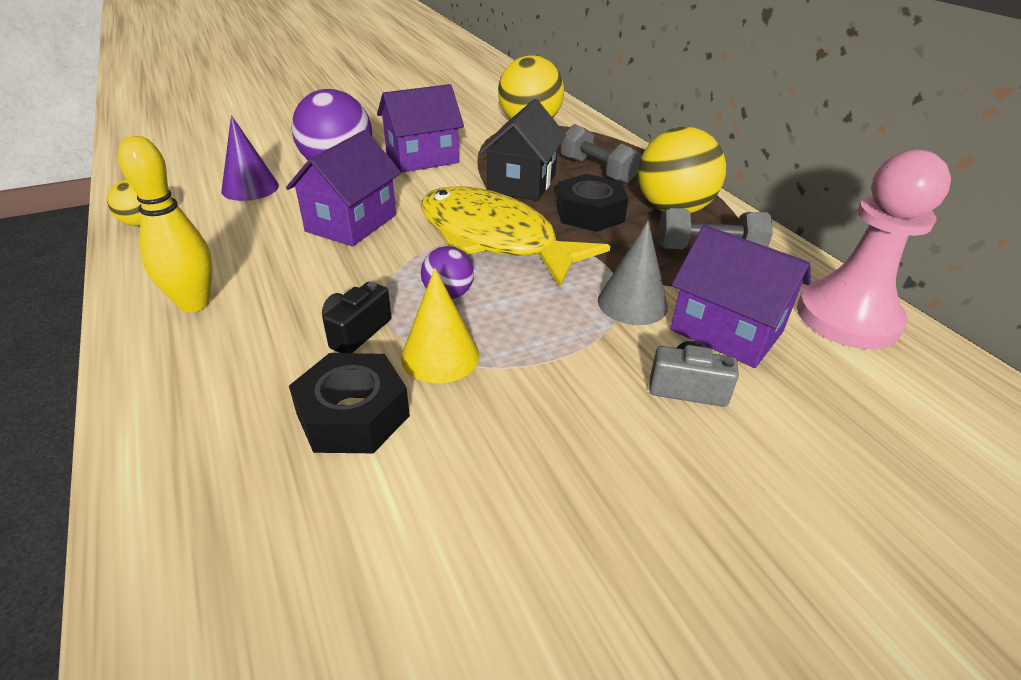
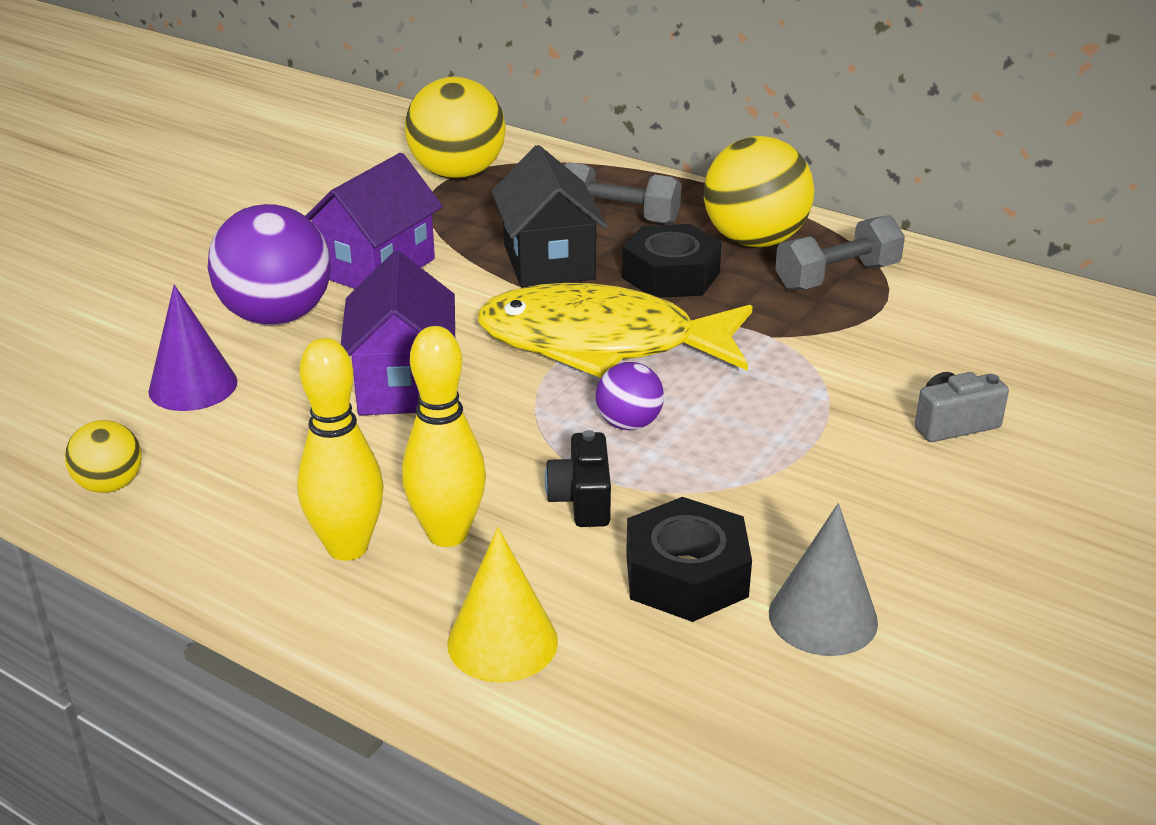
camera: 30 degrees left, 5 degrees down
(254, 319) = (447, 534): none -> yellow bowling pin
(440, 356) = (700, 488): yellow cone -> yellow cone (502, 642)
(632, 303) = (823, 362): grey cone -> grey cone (823, 617)
(726, 331) = (934, 357): purple house -> none
(847, 317) = (1022, 304): pink pawn -> none

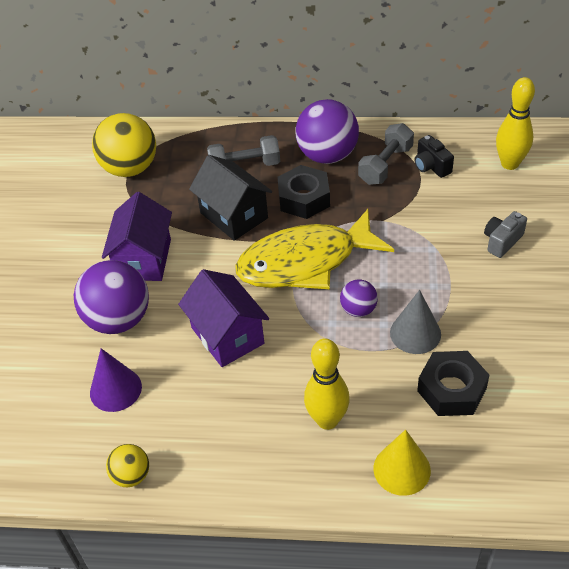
camera: 25 degrees left, 15 degrees up
(347, 547) = (286, 452): yellow bowling pin -> yellow bowling pin (509, 164)
(582, 500) = (373, 368): black camera -> black camera (431, 166)
(754, 240) = (327, 155): yellow ball -> purple ball
(823, 617) = (524, 384): grey cone -> grey cone (415, 333)

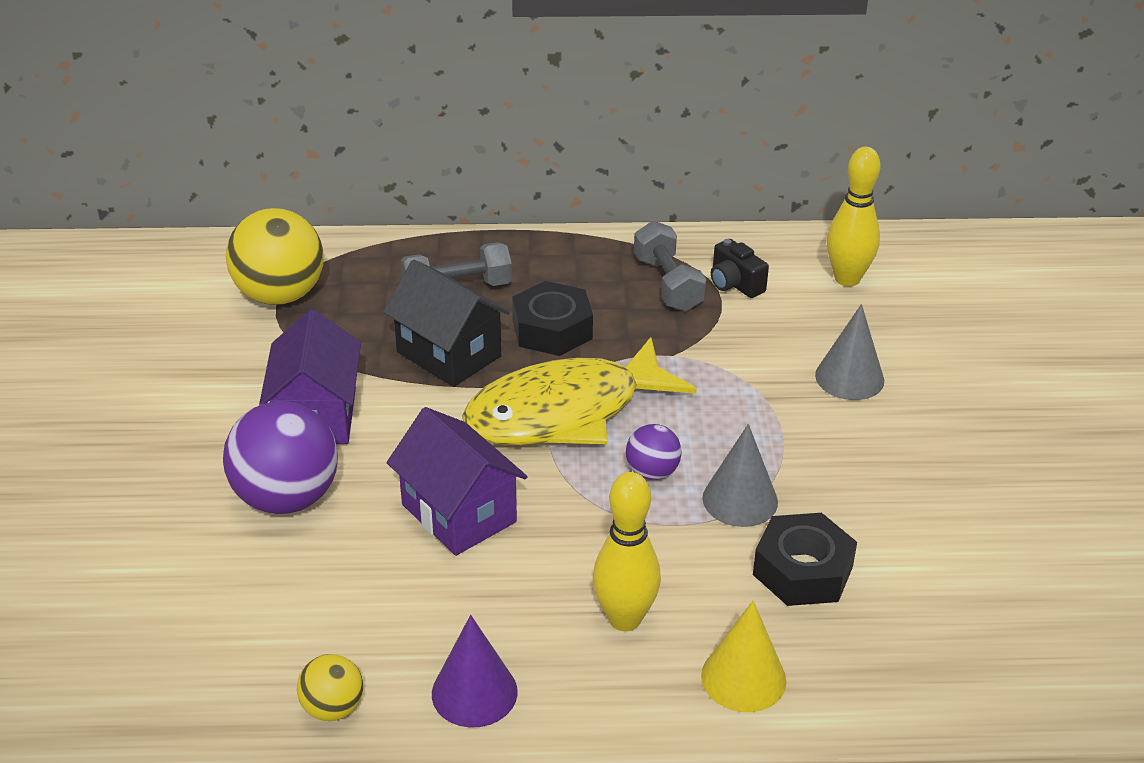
camera: 10 degrees left, 10 degrees down
(115, 389) = (293, 592): purple cone -> purple cone (474, 692)
(327, 155) = (580, 273): purple ball -> none
(385, 165) = (668, 284): grey dumbbell -> grey dumbbell turned 45 degrees counterclockwise
(502, 241) = (849, 378): grey camera -> grey cone

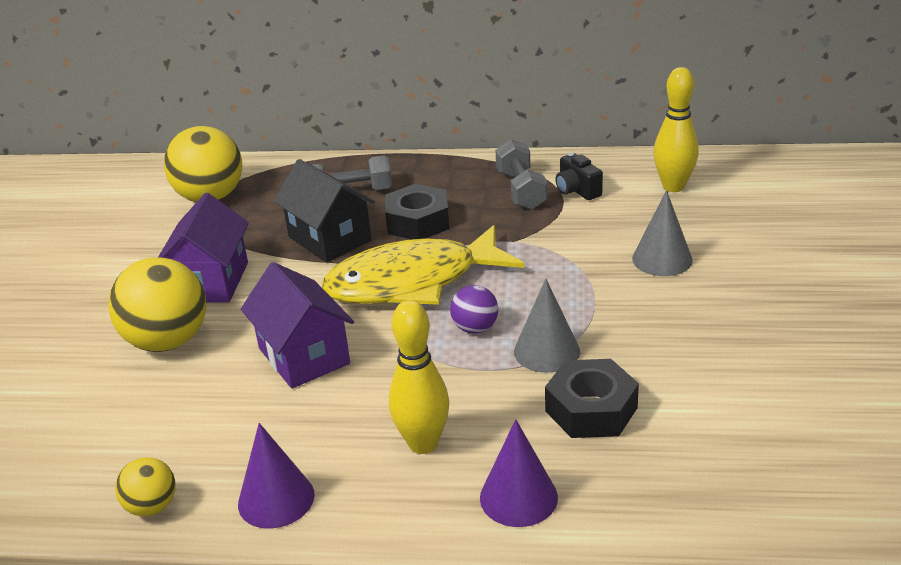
camera: 10 degrees right, 5 degrees down
(287, 498) = (168, 341): purple ball -> yellow ball
(743, 678) = (518, 497): yellow cone -> purple cone

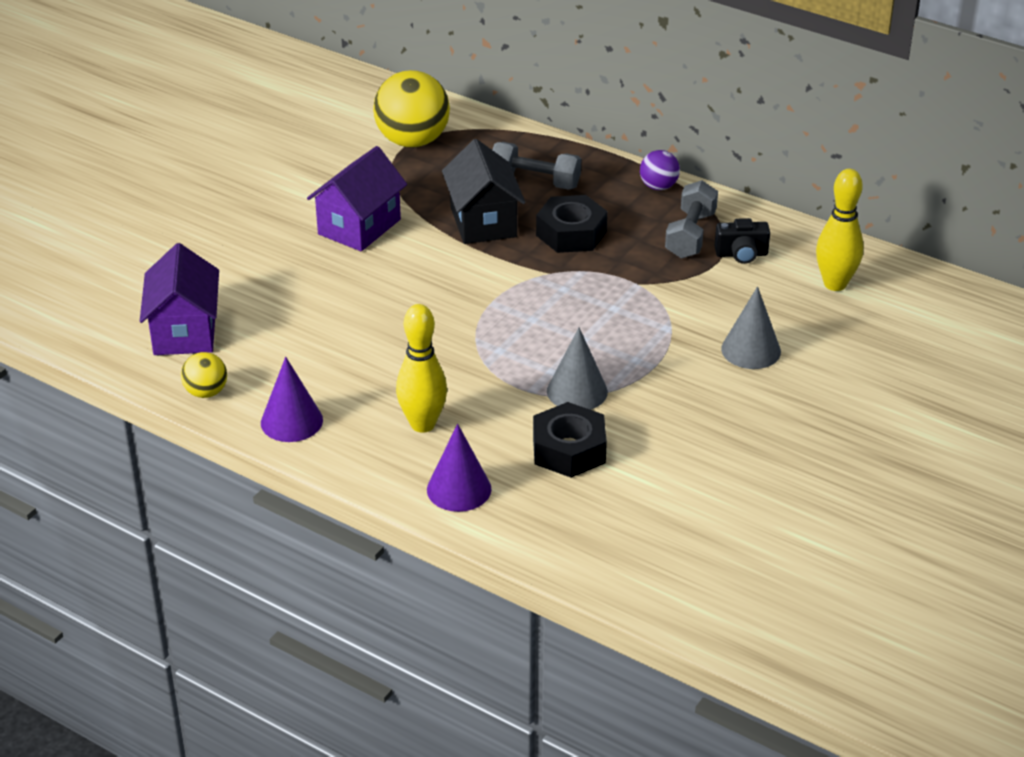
camera: 25 degrees right, 5 degrees up
(168, 341) = (293, 268): yellow ball -> none
(304, 356) = (386, 321): purple house -> purple house (184, 332)
(412, 282) = (520, 289): yellow fish -> none
(475, 328) = (537, 350): purple ball -> purple ball (658, 186)
(577, 190) = (741, 254): black camera -> black camera turned 90 degrees counterclockwise

